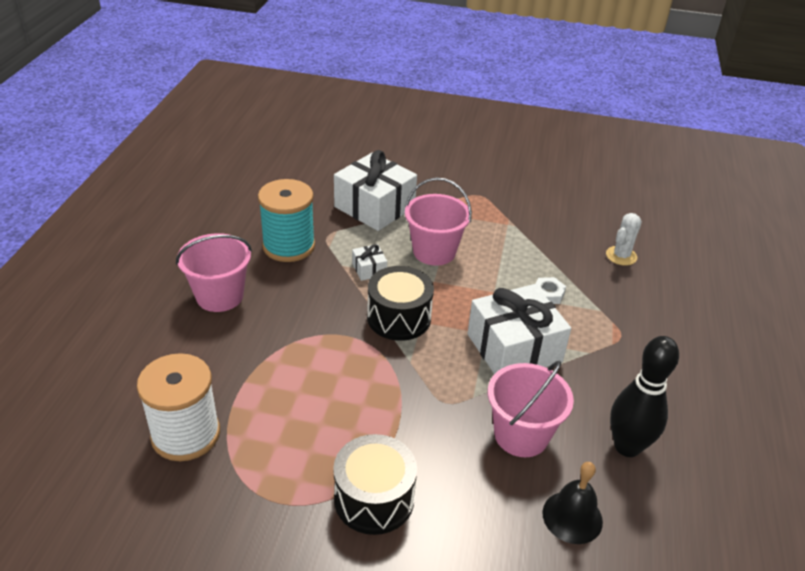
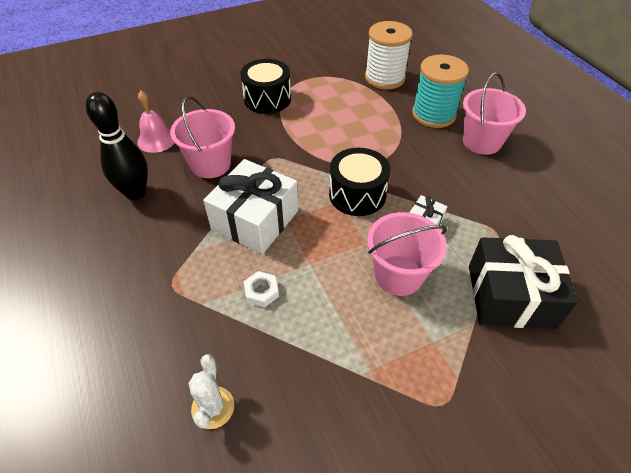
camera: 145 degrees right, 10 degrees up
(289, 246) = (505, 203): turquoise spool -> turquoise spool (433, 114)
(374, 207) = (510, 296): white gift -> black gift
(572, 517) = (156, 140): black bell -> pink bell

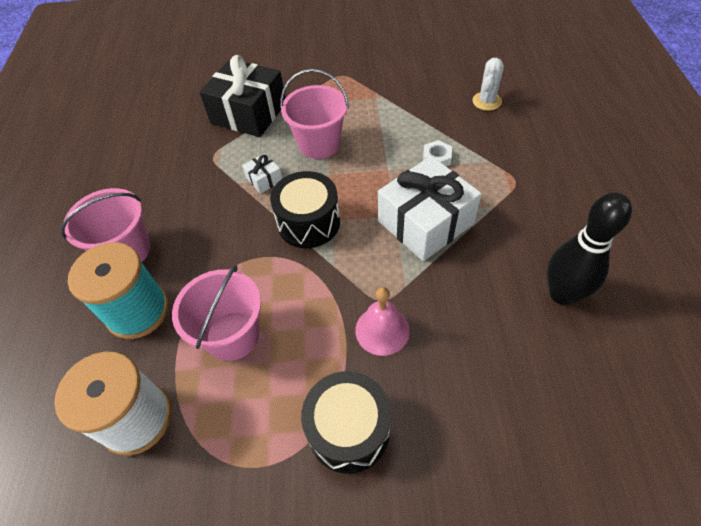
camera: 155 degrees left, 5 degrees up
(156, 140) = (540, 386): pink bell -> pink bell (382, 330)
(210, 164) = (463, 313): pink bucket -> pink bucket (232, 335)

